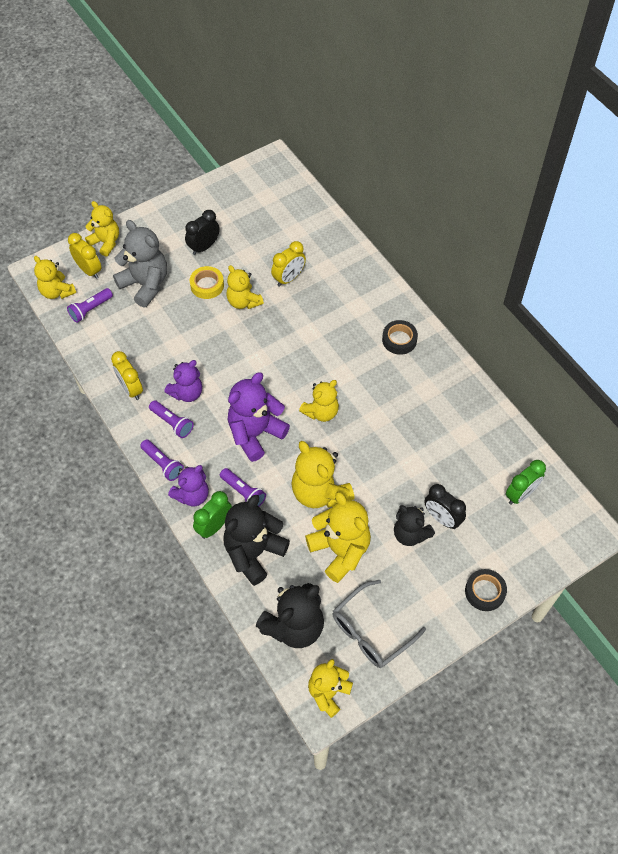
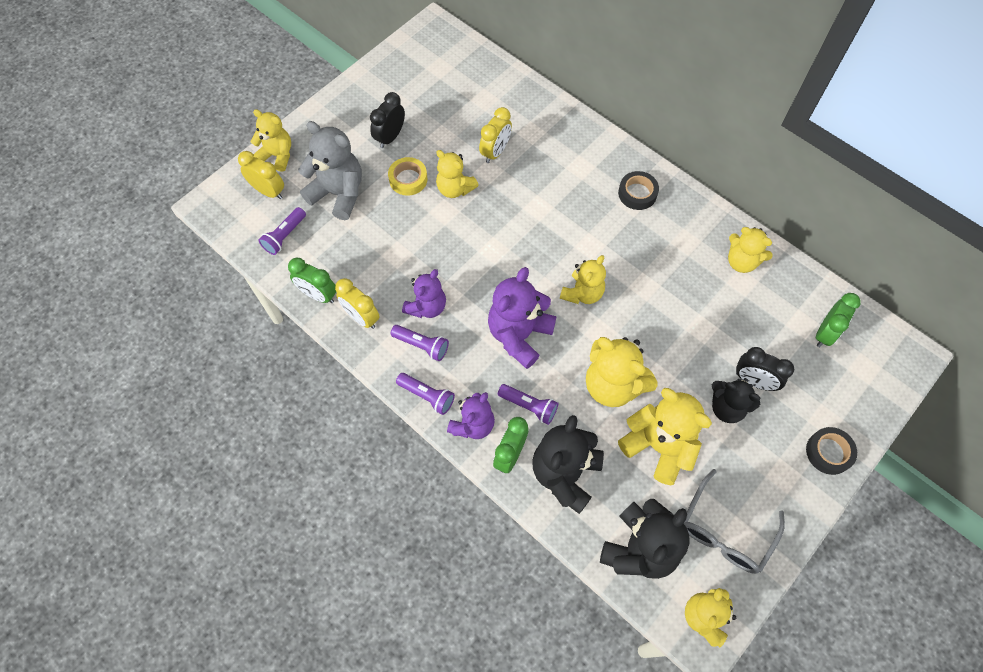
camera: 15 degrees left, 5 degrees up
(57, 292) = (239, 224): yellow teddy bear -> yellow teddy bear (741, 262)
(102, 363) = (318, 295): none -> green clock

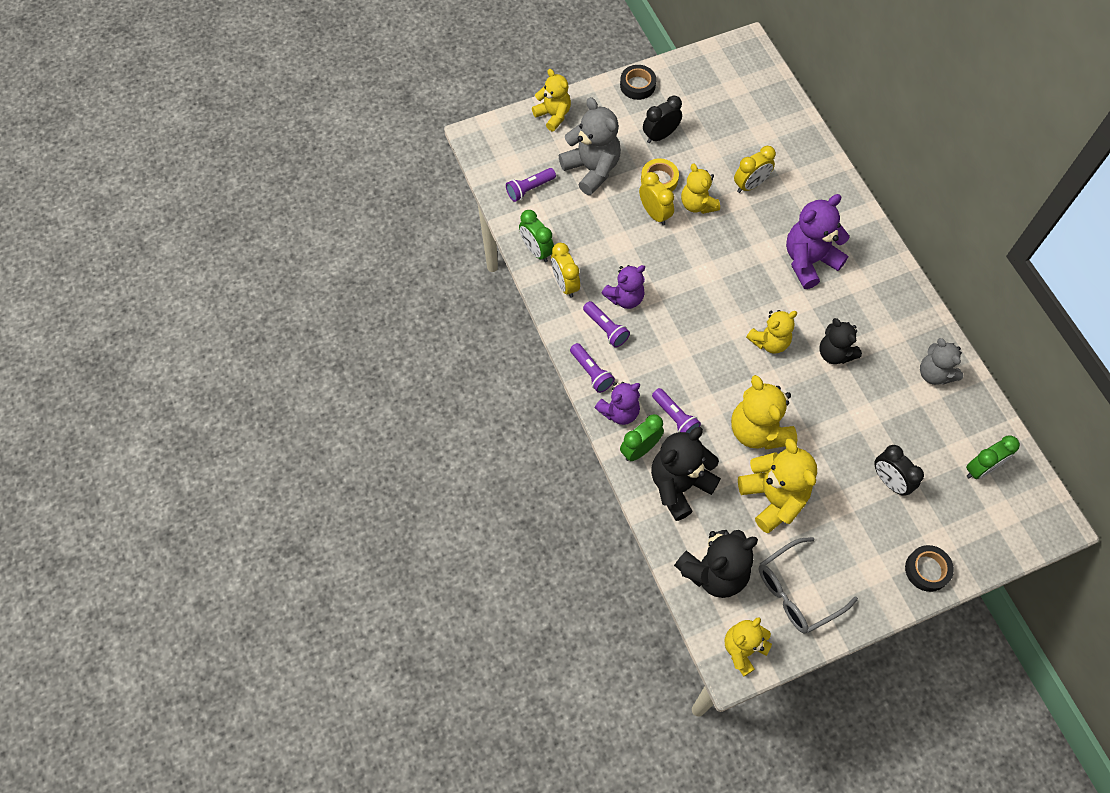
camera: 25 degrees right, 0 degrees up
(268, 191) = (532, 144): yellow clock -> yellow clock (654, 214)
(519, 335) = (695, 354): purple teddy bear -> purple teddy bear (809, 261)
(637, 193) = (866, 273): black tape -> black tape (637, 85)
(727, 407) = (852, 493): black teddy bear -> black teddy bear (834, 353)
(741, 262) = (934, 373): yellow teddy bear -> grey teddy bear

